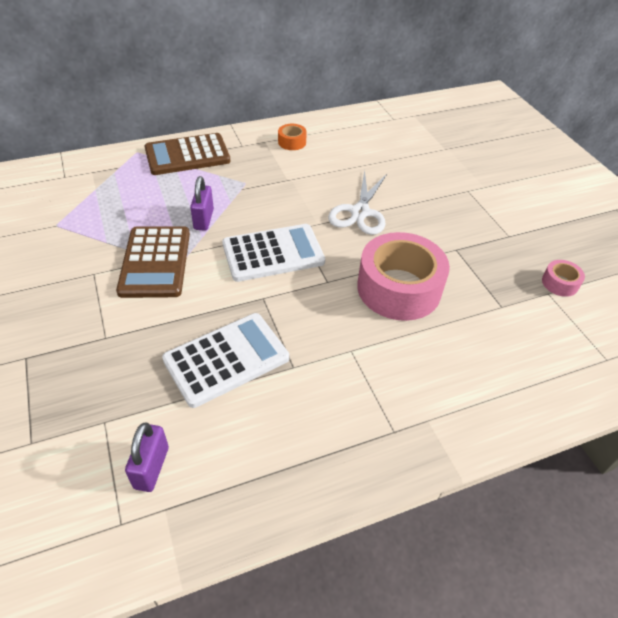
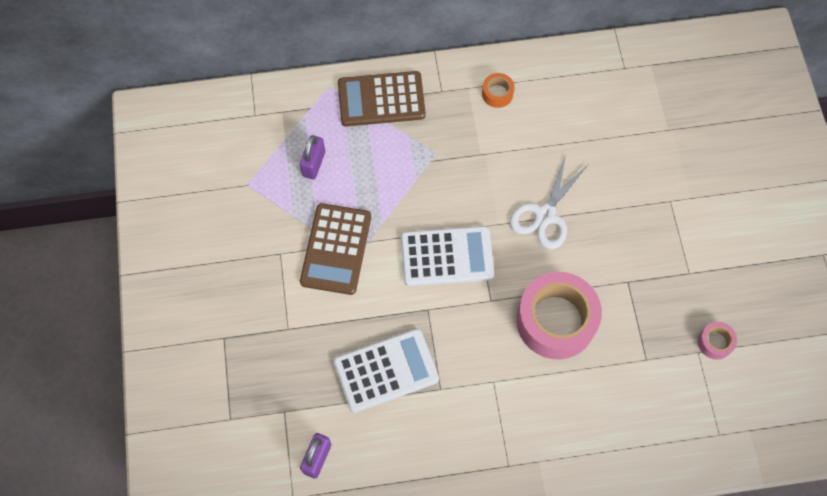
camera: 15 degrees right, 20 degrees up
(203, 219) = (387, 200): purple padlock -> purple padlock (314, 164)

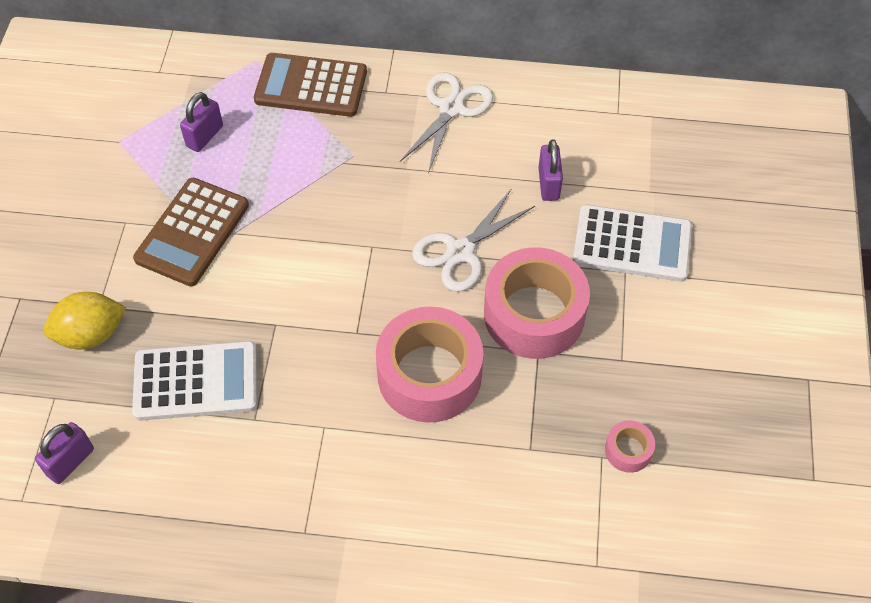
camera: 15 degrees right, 10 degrees down
(291, 353) = (91, 334): none -> yellow lemon
(447, 257) = (321, 271): white calculator -> white calculator (632, 244)
(497, 93) = (451, 108): orange tape -> white scissors
(592, 142) = (548, 184): none -> purple padlock
(615, 252) = (534, 314): none -> pink tape

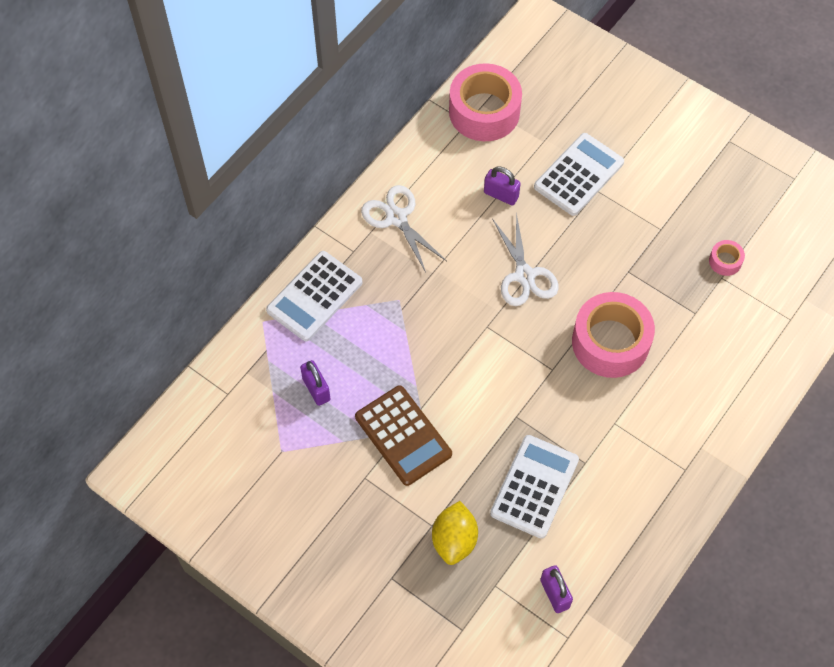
camera: 60 degrees left, 5 degrees up
(311, 86) = (314, 296): brown calculator -> white calculator
(534, 314) = (599, 259): pink tape -> pink tape (484, 111)

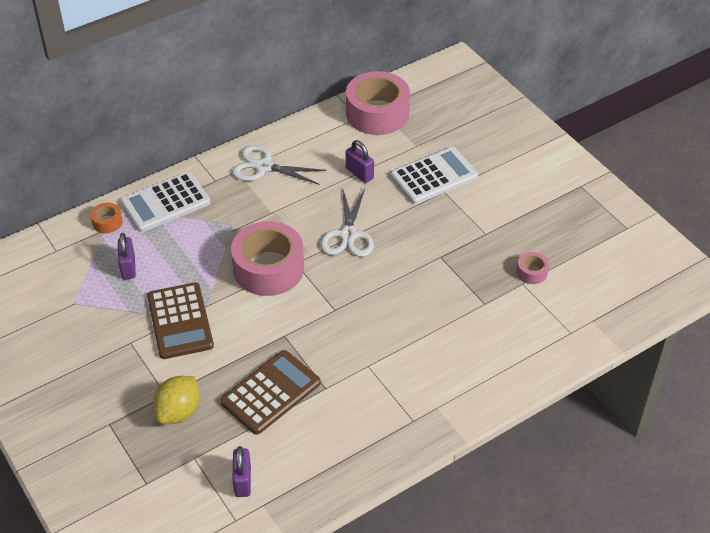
camera: 20 degrees right, 15 degrees down
(264, 341) = (107, 222): none -> orange tape
(396, 218) = (263, 167): white scissors -> white scissors turned 60 degrees counterclockwise
(534, 487) = (271, 393): white calculator -> brown calculator
(610, 342) = (396, 304): pink tape -> pink tape (268, 268)

